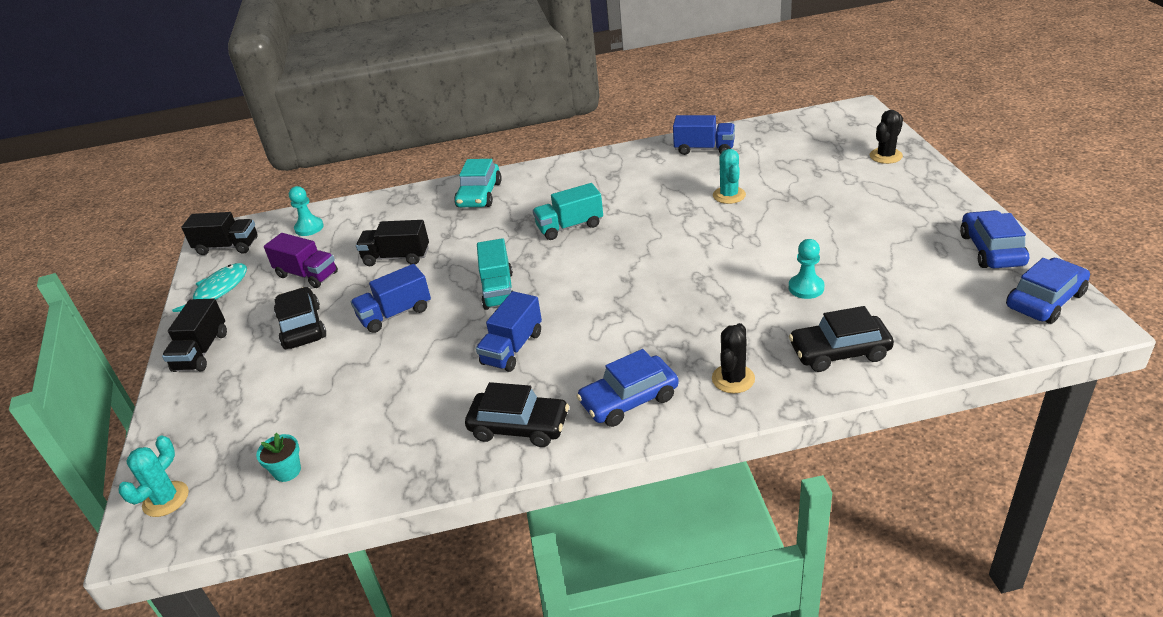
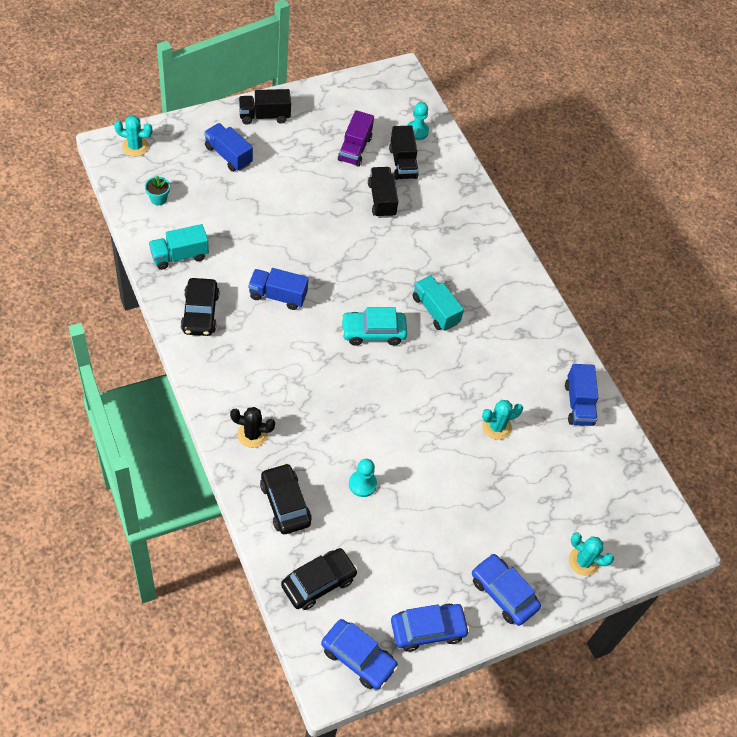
camera: 65 degrees right, 20 degrees up
(218, 291) = (331, 101): turquoise fish -> none
(227, 247) = (386, 87): black truck -> black truck (402, 163)
(302, 327) = (293, 164): black car -> black car (318, 582)
(395, 314) = (312, 216): blue truck -> blue truck (228, 155)
(479, 195) = (478, 237): turquoise car -> turquoise car (373, 332)
(498, 290) = (344, 275): turquoise truck -> turquoise truck (179, 256)
(629, 400) = (228, 372): blue car -> blue car (503, 593)
(885, 156) = (583, 561): black cactus -> turquoise cactus

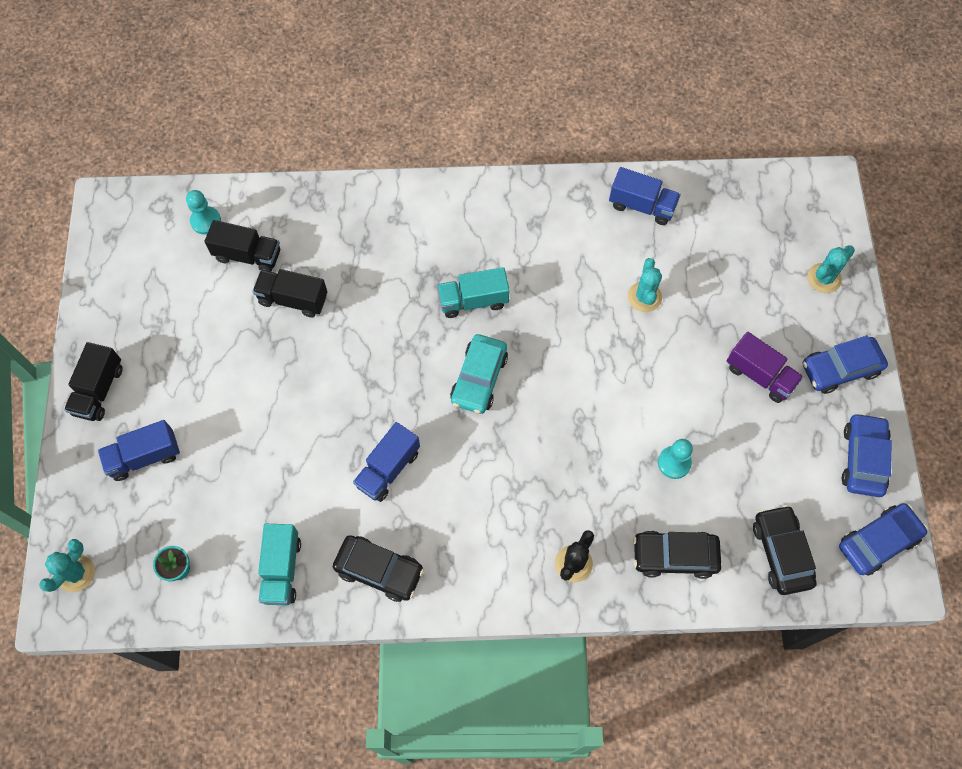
camera: 60 degrees left, 10 degrees up
(354, 149) = (201, 301): purple truck -> purple truck (759, 375)

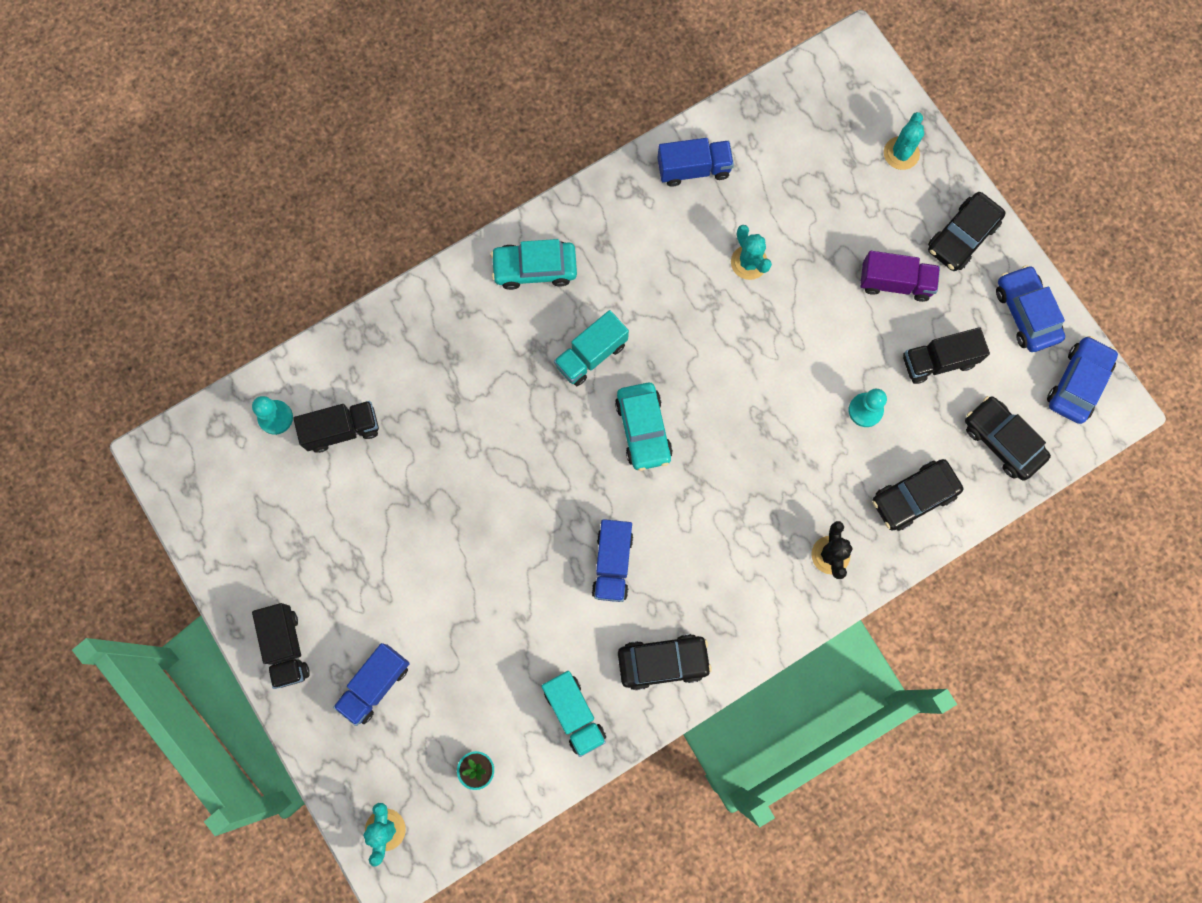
camera: 30 degrees left, 10 degrees up
(293, 299) = (416, 450): black truck -> black truck (938, 361)
(470, 215) = (535, 268): none -> turquoise car
(840, 369) = (962, 236): blue car -> black car

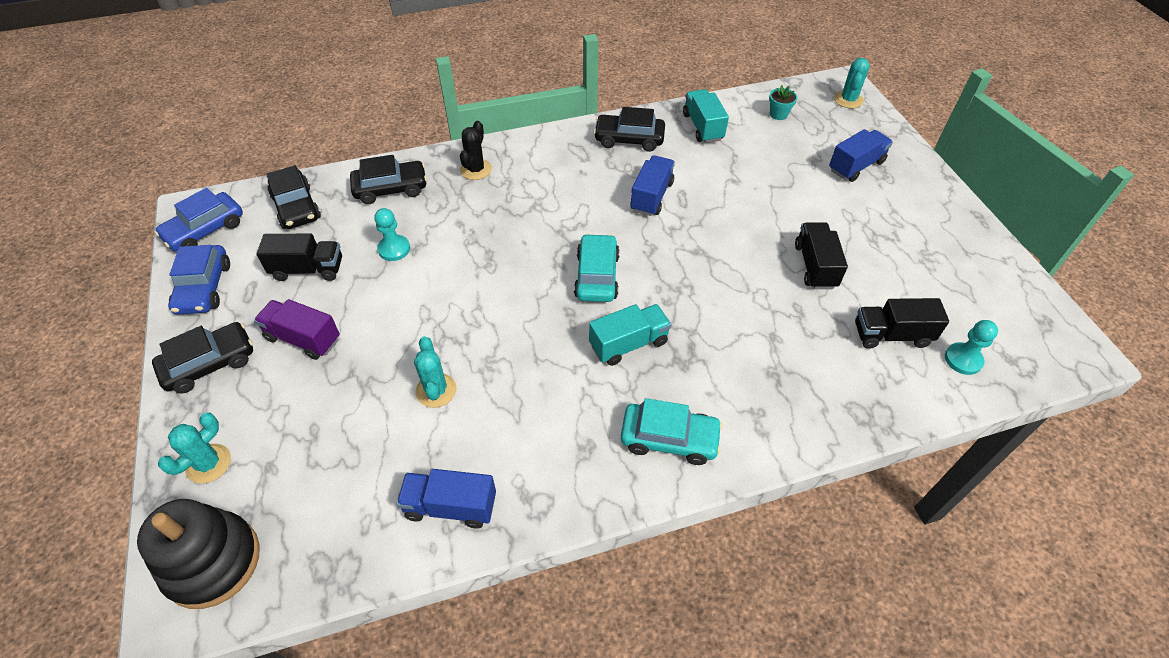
camera: 165 degrees left, 25 degrees down
(286, 647) = (932, 199): black truck -> black truck (815, 266)
(849, 88) = (212, 562): none -> black stacking toy

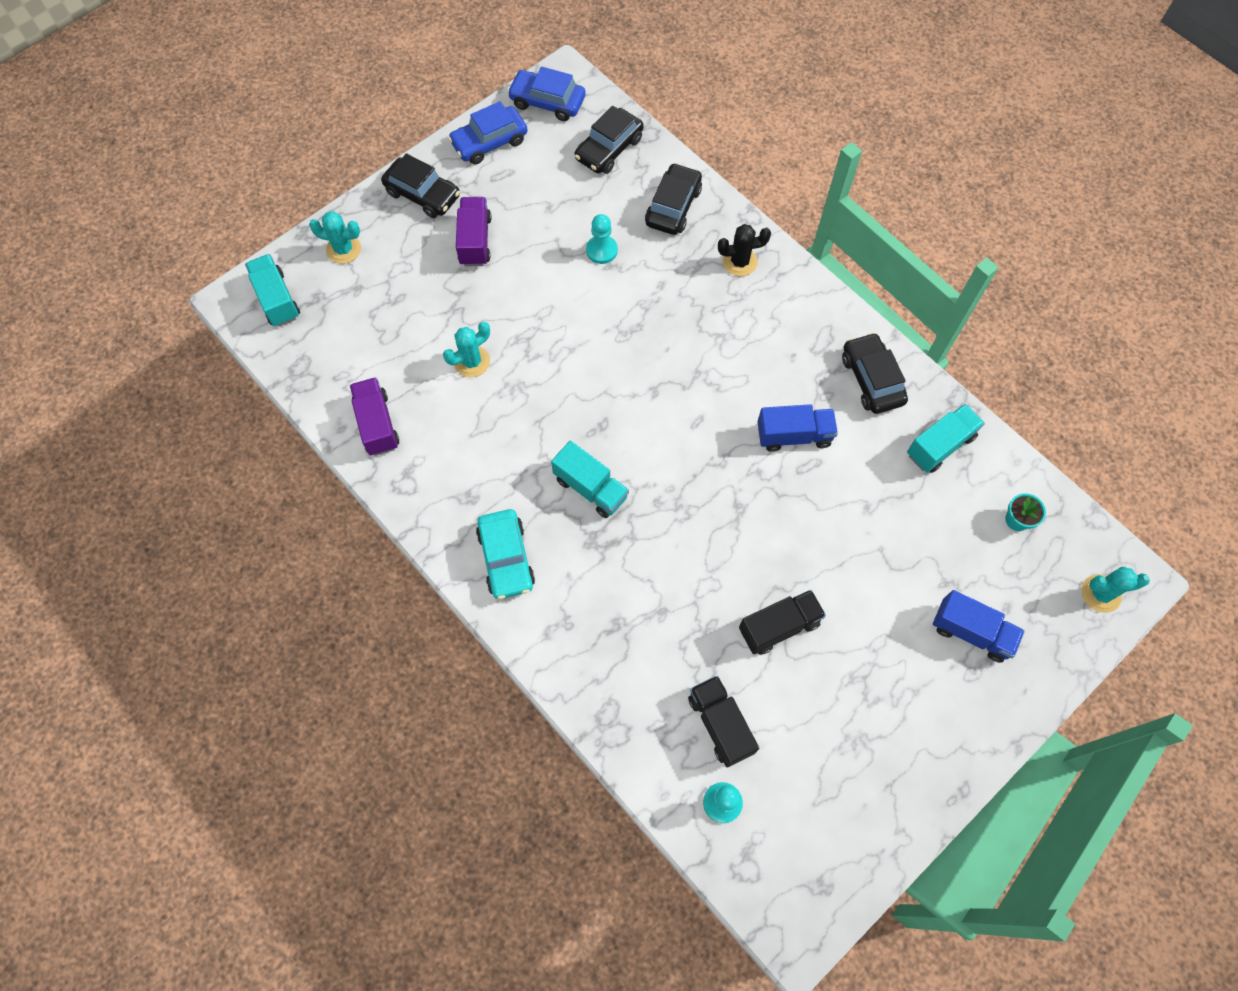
camera: 65 degrees right, 15 degrees up
(212, 562) = (277, 299): black stacking toy -> turquoise truck
(308, 269) = (545, 201): black truck -> none
(391, 189) = (673, 206): black car -> black car turned 120 degrees counterclockwise
(451, 506) = (377, 424): blue truck -> purple truck
(597, 276) = (657, 429): turquoise car -> none

